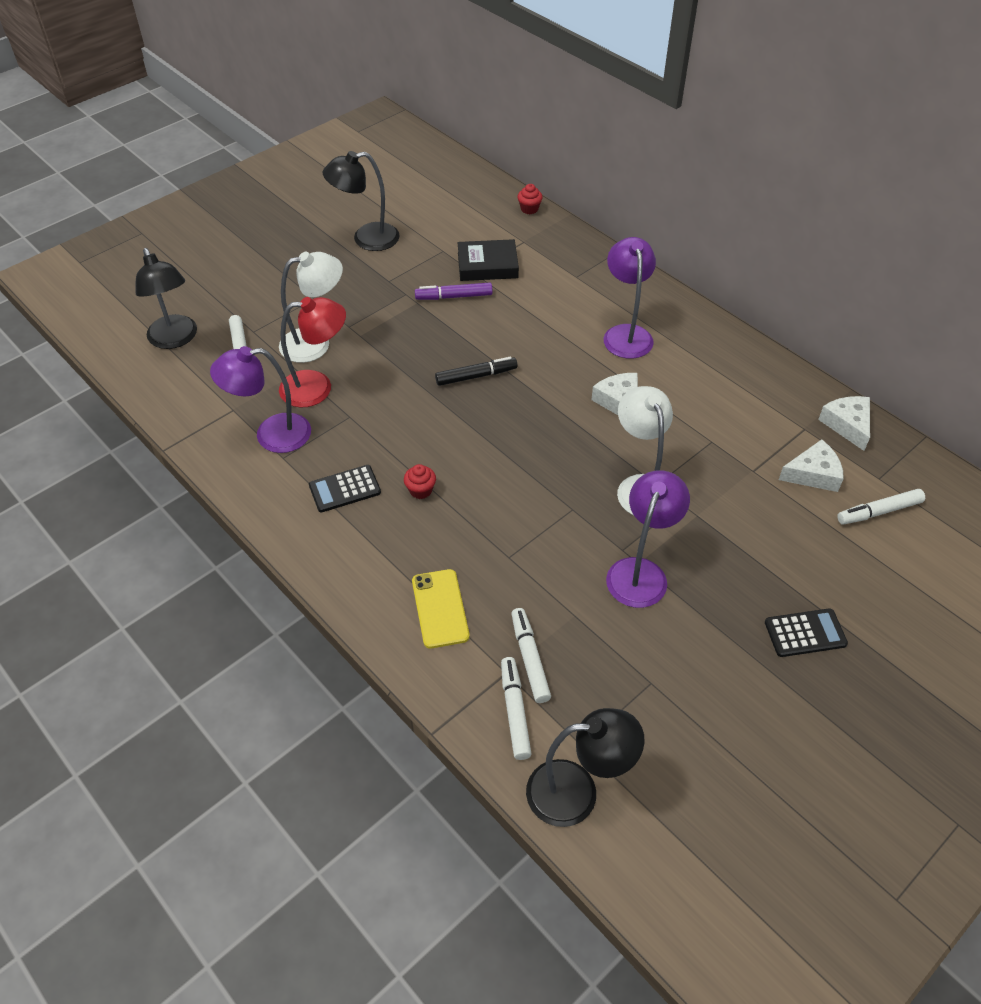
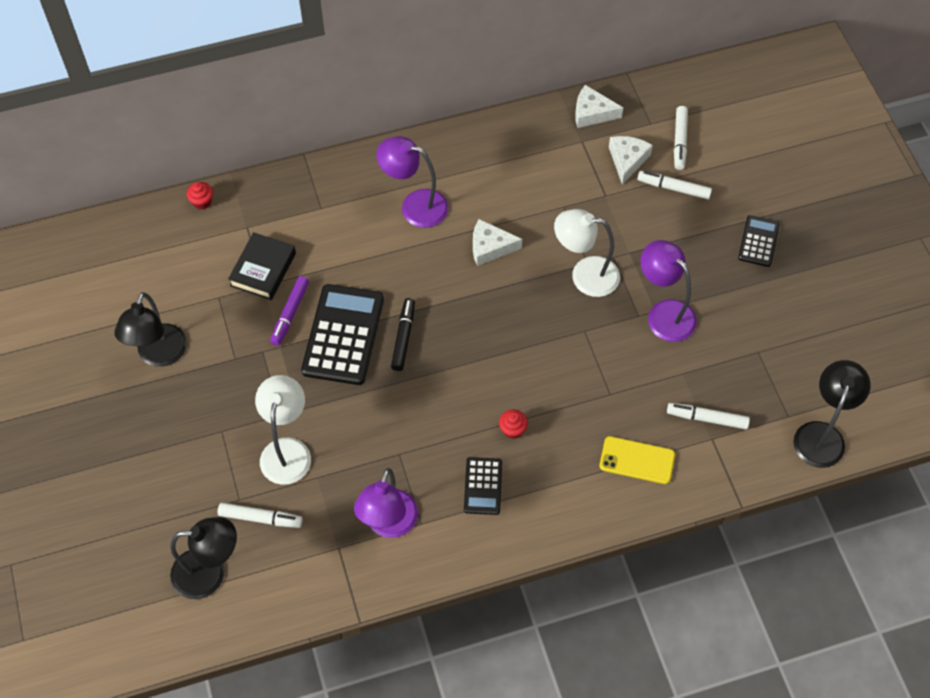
camera: 65 degrees left, 10 degrees up
(317, 387) = (348, 468): red lamp -> none
(453, 336) = (343, 335): none -> black calculator
(515, 711) = (746, 446): white marker -> white marker (673, 188)

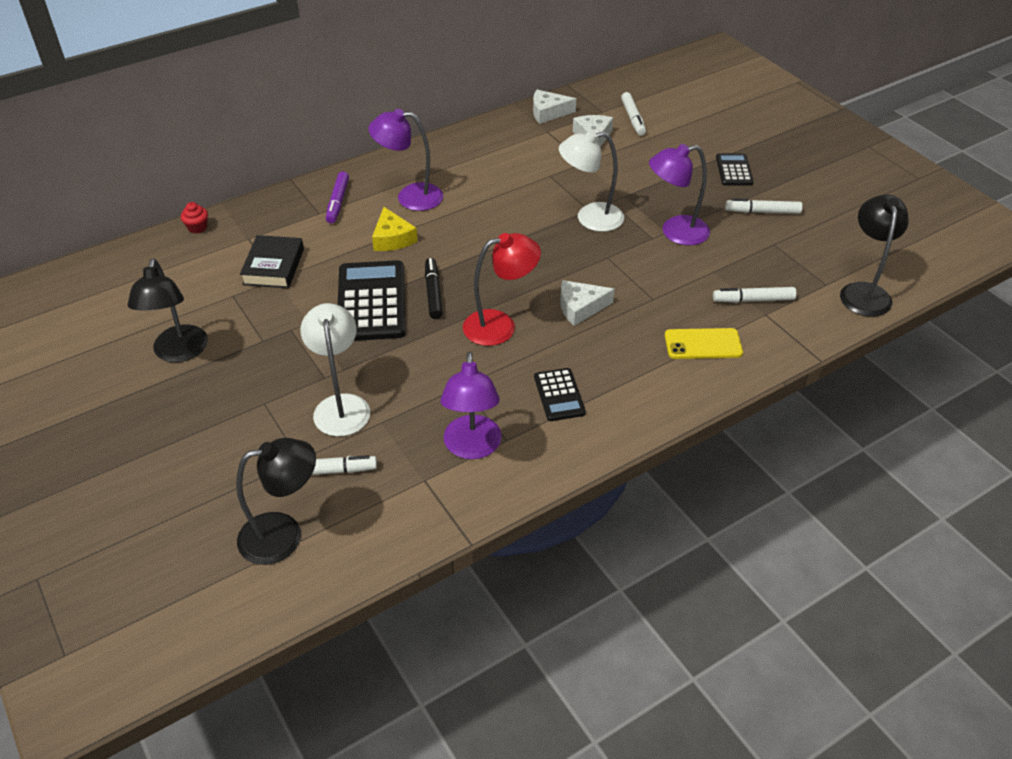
camera: 15 degrees left, 15 degrees down
(290, 314) = (311, 295): purple marker -> purple marker (338, 202)
(383, 258) = (392, 238): none -> yellow cheese
(454, 392) = (500, 325): none -> red lamp
(490, 247) = (493, 214): white cheese -> white cheese (580, 307)
(512, 429) = (570, 343): red cupcake -> none
(664, 313) = (675, 232): purple lamp -> purple lamp turned 45 degrees counterclockwise
(673, 188) = (642, 148): white marker -> white marker (762, 212)

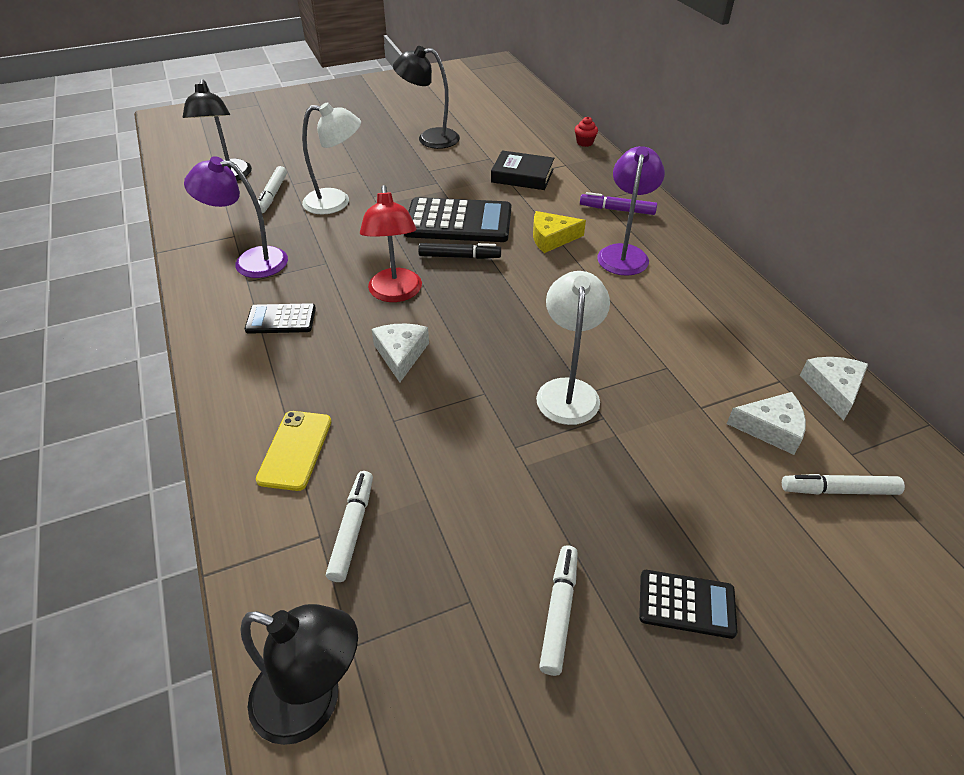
camera: 100 degrees right, 0 degrees up
(675, 232) = (523, 475): purple lamp -> none

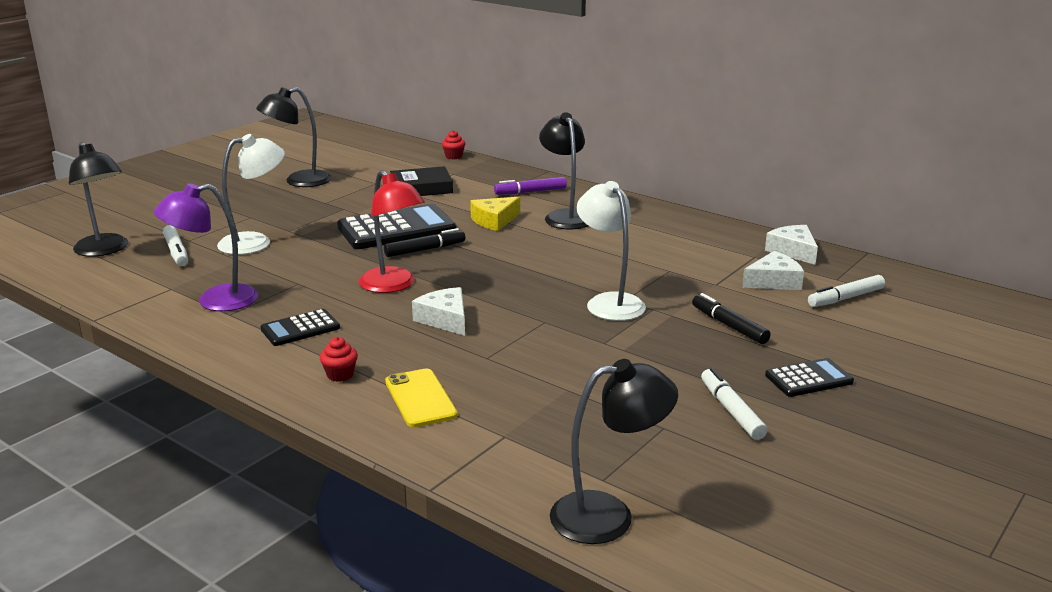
camera: 30 degrees left, 20 degrees down
(261, 390) = (340, 375): none -> red cupcake
(352, 529) = (528, 423): white marker -> none
(624, 253) = (565, 216): purple lamp -> black lamp
(663, 477) = (729, 326): none -> black marker

